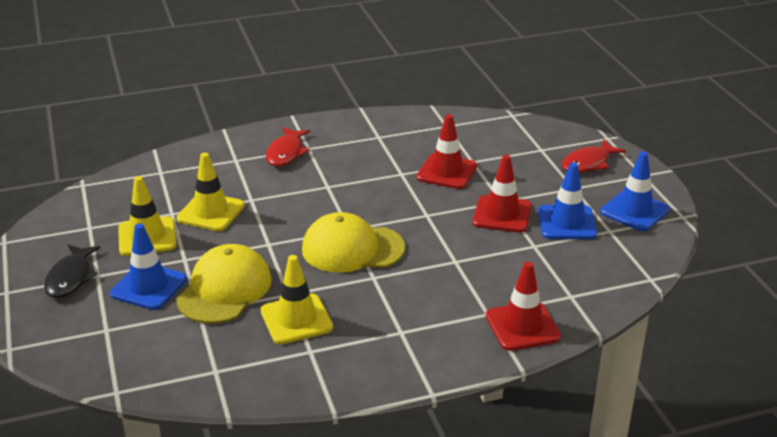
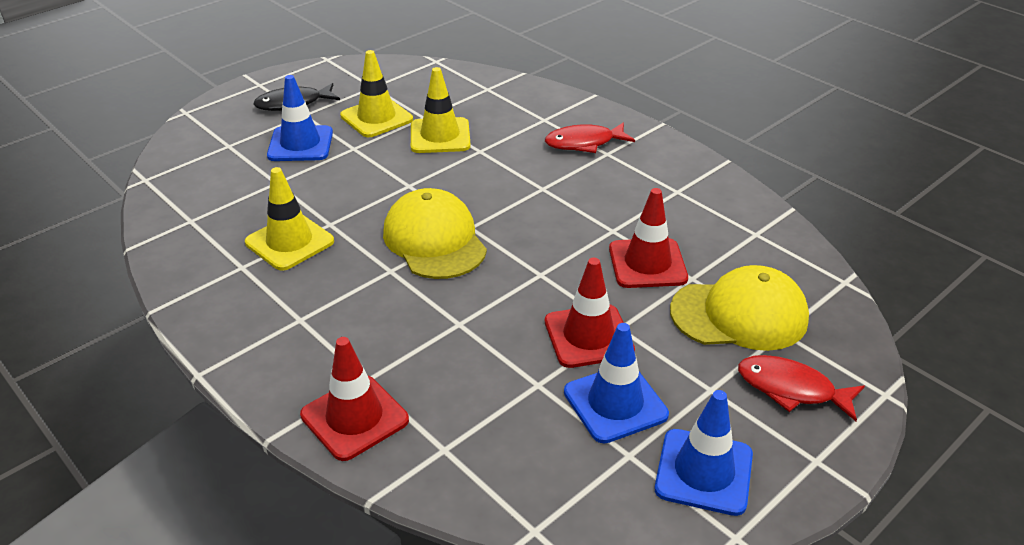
camera: 65 degrees right, 5 degrees up
(224, 289) = (318, 185): yellow cap -> yellow cap (739, 315)

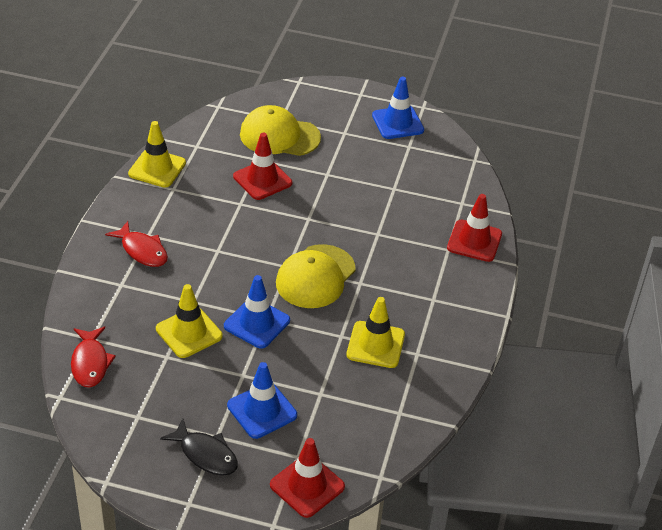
camera: 125 degrees left, 5 degrees up
(376, 118) = (188, 385): yellow traffic cone -> yellow traffic cone (157, 168)
(588, 336) = (344, 183): red traffic cone -> red traffic cone (307, 486)
(615, 403) = (382, 159): blue traffic cone -> blue traffic cone (257, 323)
(739, 315) = (279, 136): yellow cap -> yellow cap turned 45 degrees counterclockwise
(791, 389) = (321, 109): red fish -> red fish (90, 363)

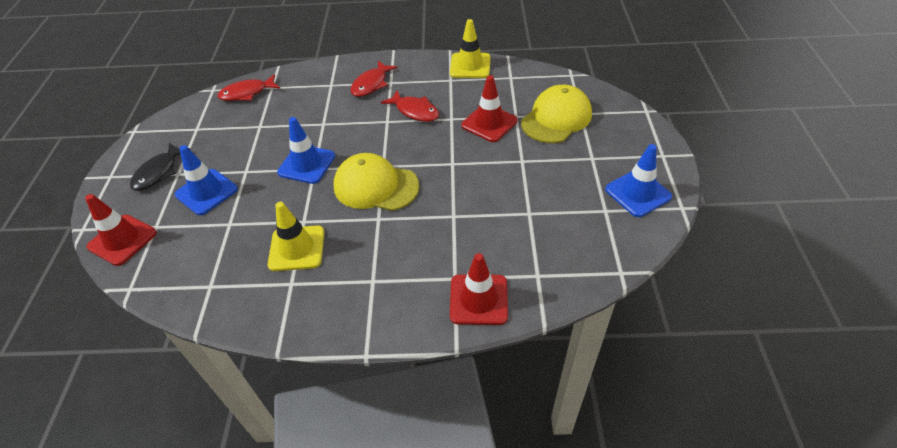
camera: 80 degrees right, 5 degrees up
(189, 332) = (287, 130): yellow traffic cone -> none
(213, 226) = (415, 111): none -> red fish
(279, 136) = (556, 118): yellow cap -> yellow cap turned 45 degrees clockwise

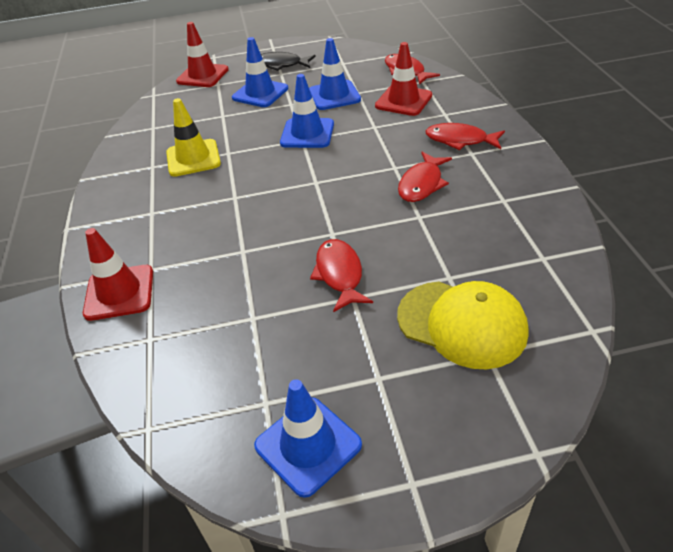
camera: 80 degrees right, 5 degrees down
(253, 141) = (334, 95): none -> blue traffic cone
(375, 186) = (282, 184): yellow cap -> none
(470, 66) = (548, 212): yellow traffic cone -> none
(489, 123) = (422, 253): red traffic cone -> red traffic cone (403, 101)
(498, 164) = (339, 274): none -> red fish

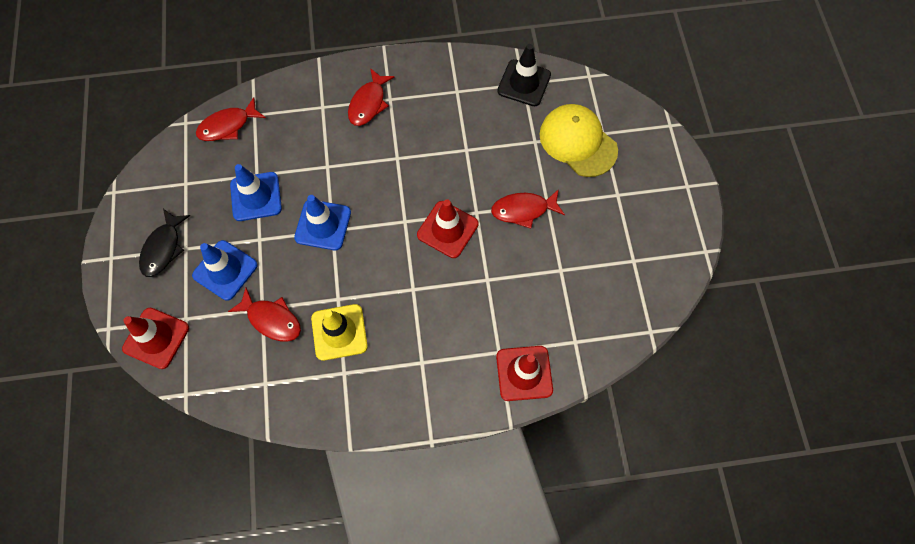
camera: 90 degrees left, 25 degrees up
(308, 445) = (664, 237): blue traffic cone -> none
(403, 101) = (287, 136): red traffic cone -> red traffic cone (447, 229)
(422, 184) = (425, 141): red fish -> red fish (272, 319)
(462, 324) = (577, 142): yellow cap -> yellow cap turned 75 degrees counterclockwise
(544, 258) = (524, 83): none -> black traffic cone

